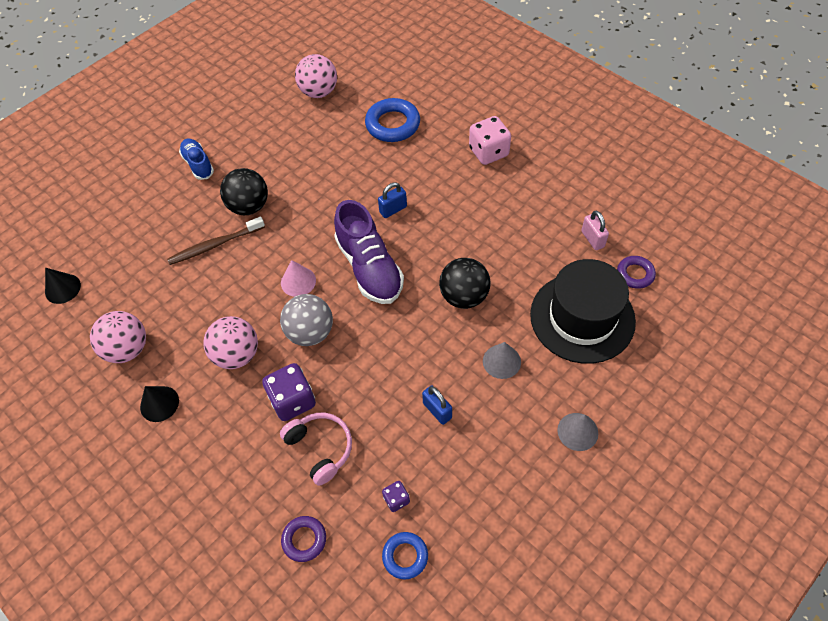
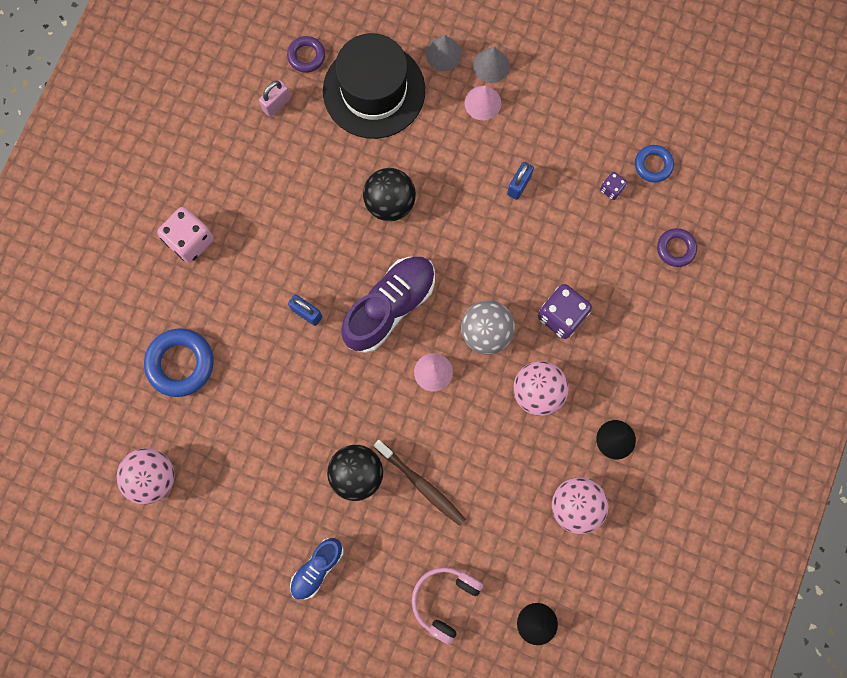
camera: 115 degrees left, 20 degrees up
(320, 448) = (595, 270): pink headphones -> pink headphones (444, 600)
(501, 361) = (448, 147): grey cone -> grey cone (443, 54)
(538, 408) = (482, 103): none -> pink cone

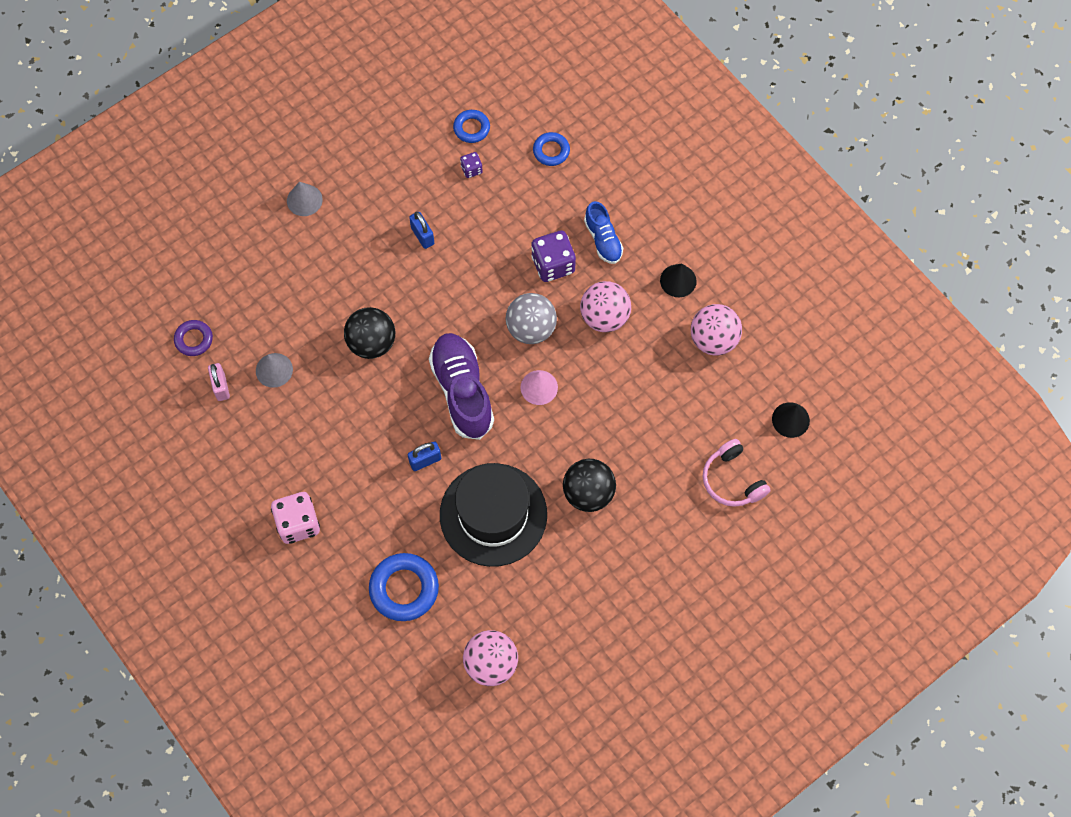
camera: 60 degrees left, 10 degrees down
(317, 568) = (649, 567): blue shoe -> blue shoe (603, 240)
(374, 90) = (263, 302): black hat -> black hat (493, 514)
(421, 485) = (628, 447): brown toothbrush -> none
(443, 54) = (268, 230): grey cone -> grey cone (274, 370)
(482, 103) = (332, 224): pink cone -> none
(675, 248) = (551, 151): purple ring -> blue ring

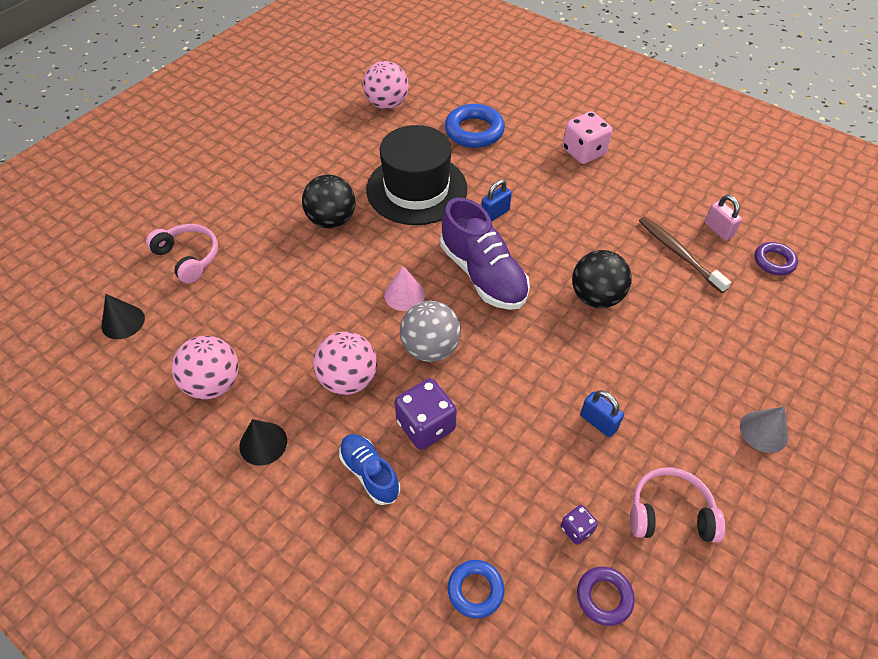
camera: 165 degrees right, 15 degrees down
(274, 370) = (678, 253): grey cone -> brown toothbrush
(404, 164) = (670, 513): none -> pink headphones
(471, 128) = (604, 597): blue ring -> purple ring

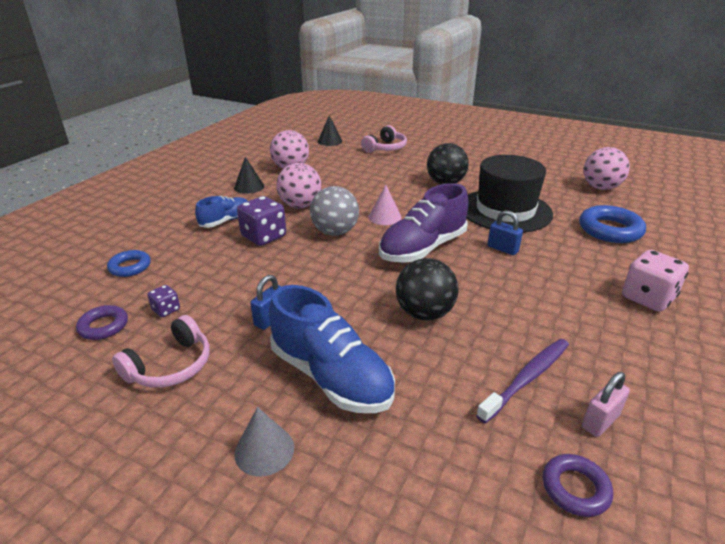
camera: 80 degrees right, 20 degrees down
(670, 513) = (170, 366): pink headphones -> pink headphones turned 45 degrees clockwise
(678, 253) = (527, 378): brown toothbrush -> purple toothbrush
(680, 378) = (331, 376): none -> blue shoe

